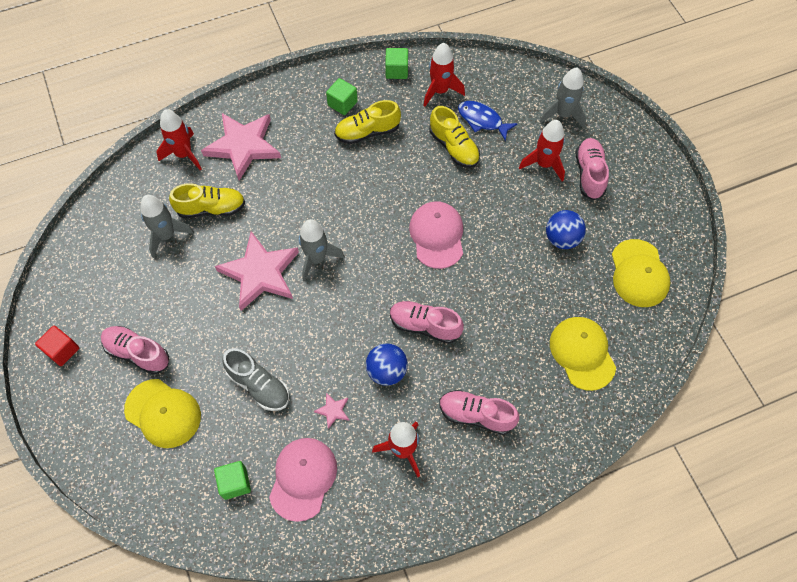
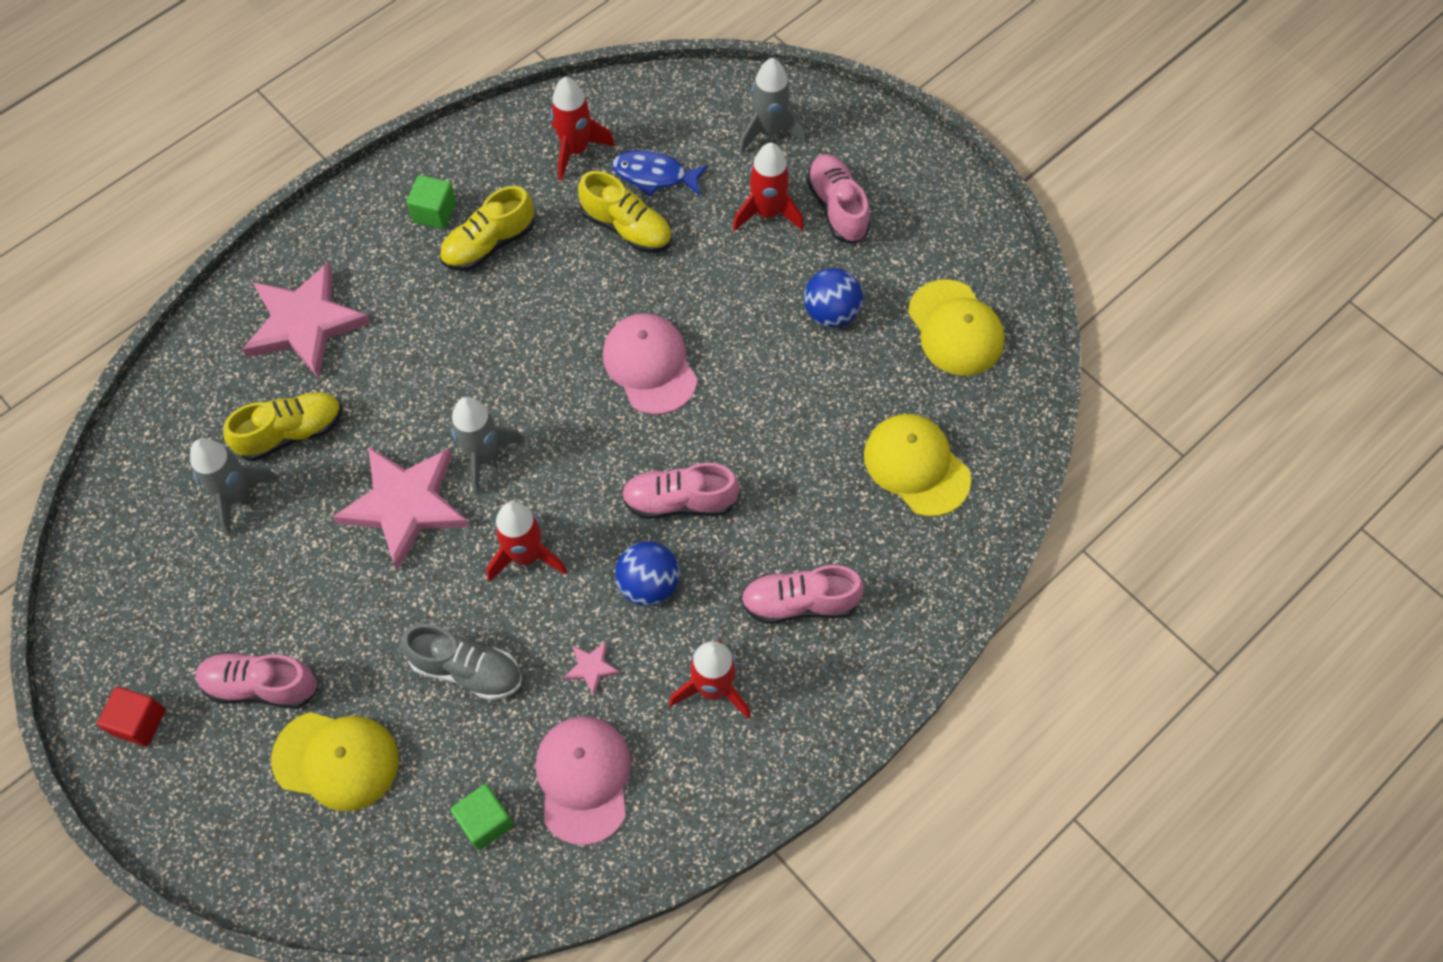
camera: 20 degrees left, 0 degrees up
(184, 154) = (215, 364): red rocket -> red rocket (526, 556)
(396, 70) = (499, 138): green cube -> none

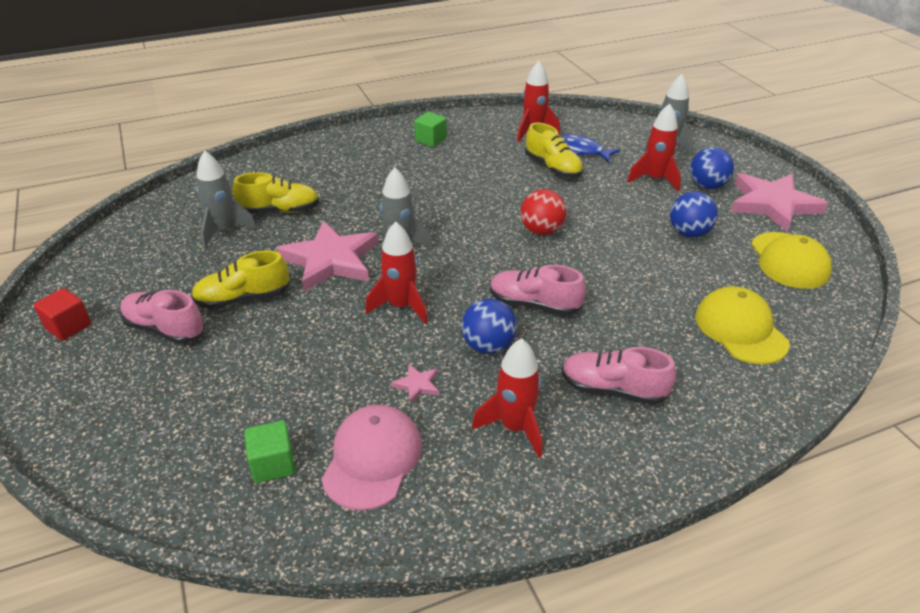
camera: 20 degrees right, 25 degrees down
(305, 323) = (322, 167): pink star -> pink star (772, 204)
(336, 760) = (185, 388): yellow cap -> none
(466, 669) = (318, 360): grey shoe -> none
(489, 244) = (458, 158): yellow shoe -> yellow shoe (243, 299)
(650, 365) = (541, 231): pink cap -> red ball
(837, 207) = (707, 186): pink shoe -> blue ball

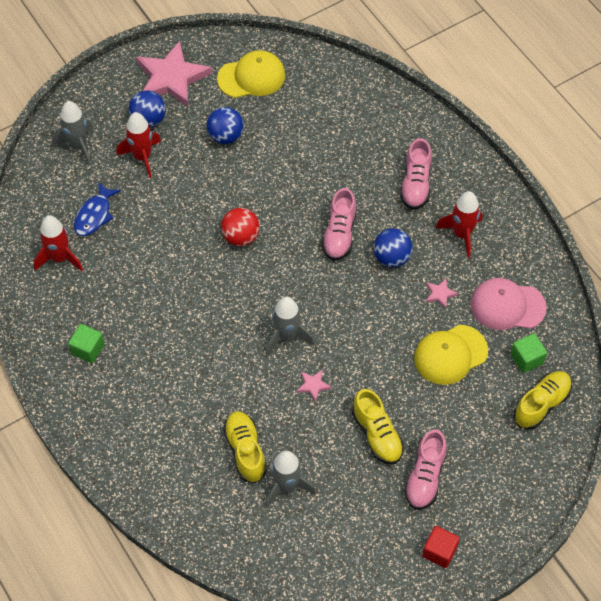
camera: 100 degrees left, 20 degrees up
(331, 260) = (313, 385): pink star -> pink star, size x0.40
(401, 306) = (361, 320): red rocket -> none
(553, 168) = (132, 236): yellow shoe -> yellow shoe (541, 404)
(740, 329) = (339, 113): yellow cap -> yellow cap (450, 355)

